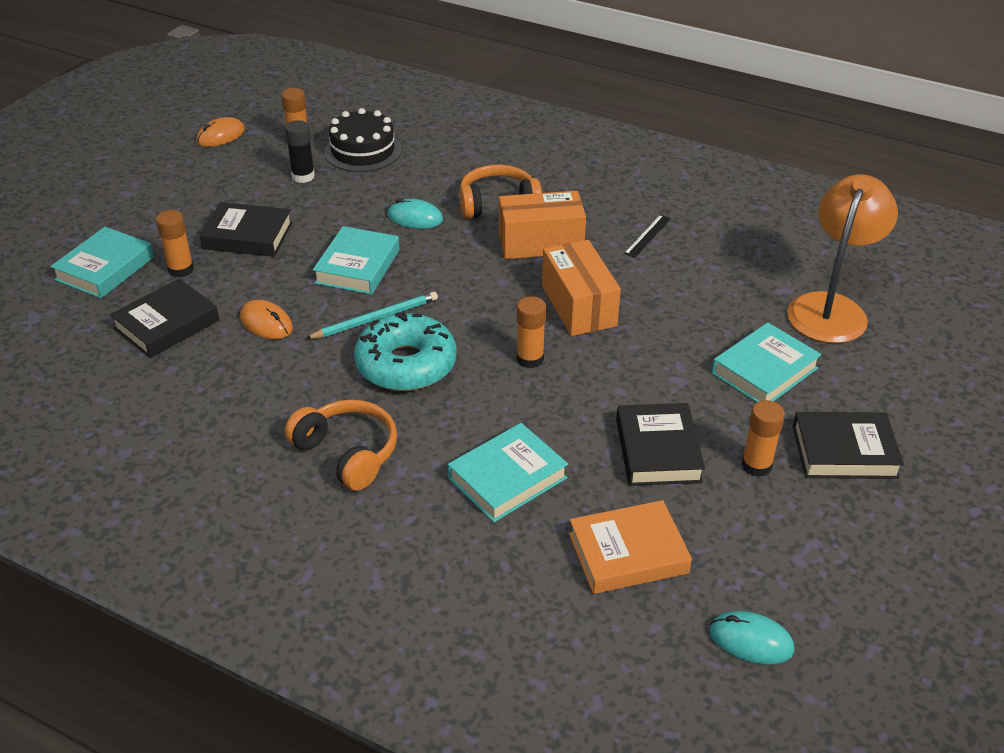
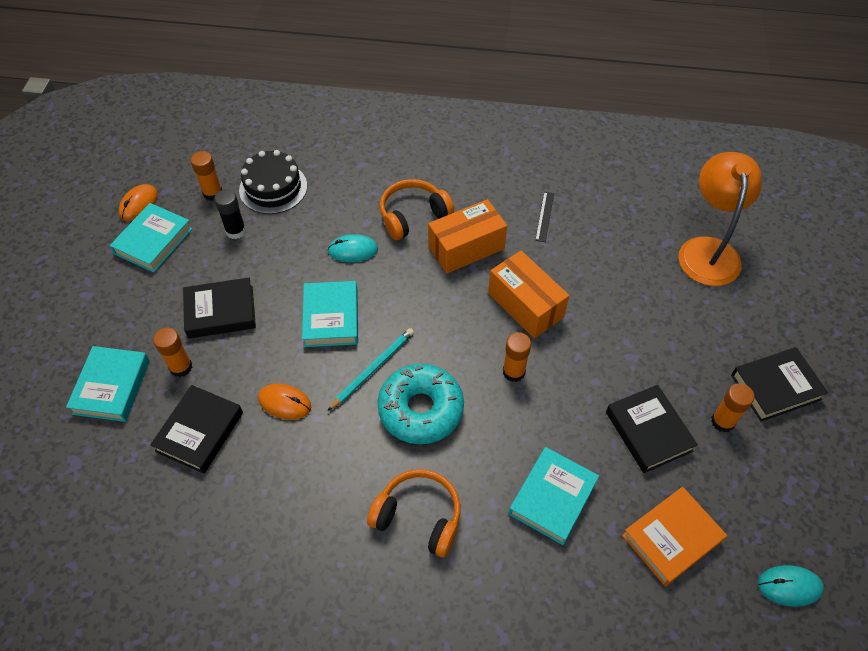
camera: 20 degrees left, 15 degrees up
(764, 371) = (688, 327): turquoise book -> turquoise book (153, 241)

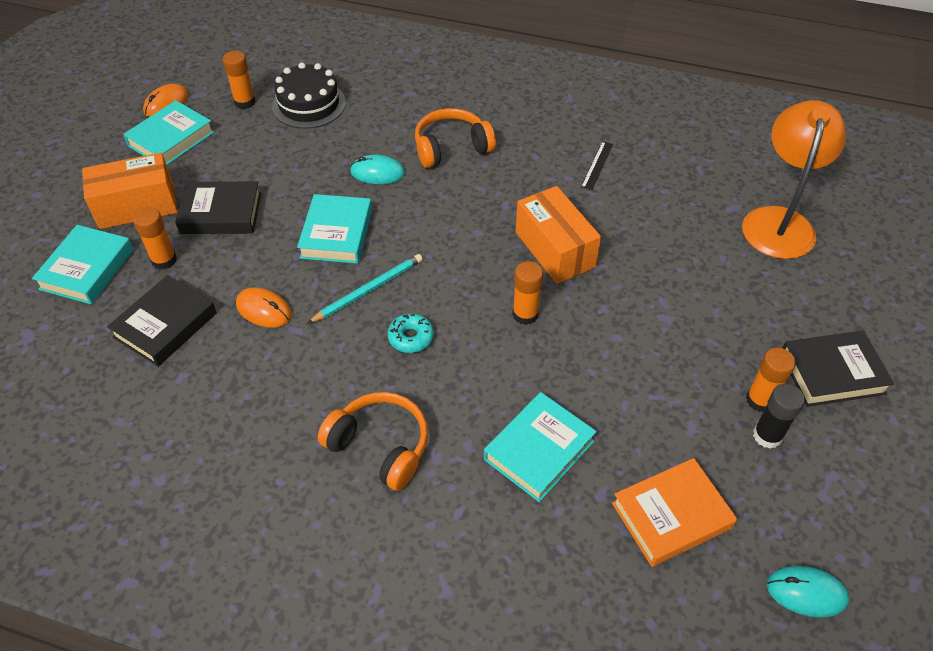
camera: 10 degrees right, 5 degrees down
(235, 231) = (258, 140): black glue stick -> black glue stick (767, 436)
(421, 409) = (411, 337): turquoise donut -> turquoise donut, size x0.47
(466, 248) = (502, 185): orange box -> orange box (137, 206)
(648, 431) = (668, 397): black book -> none

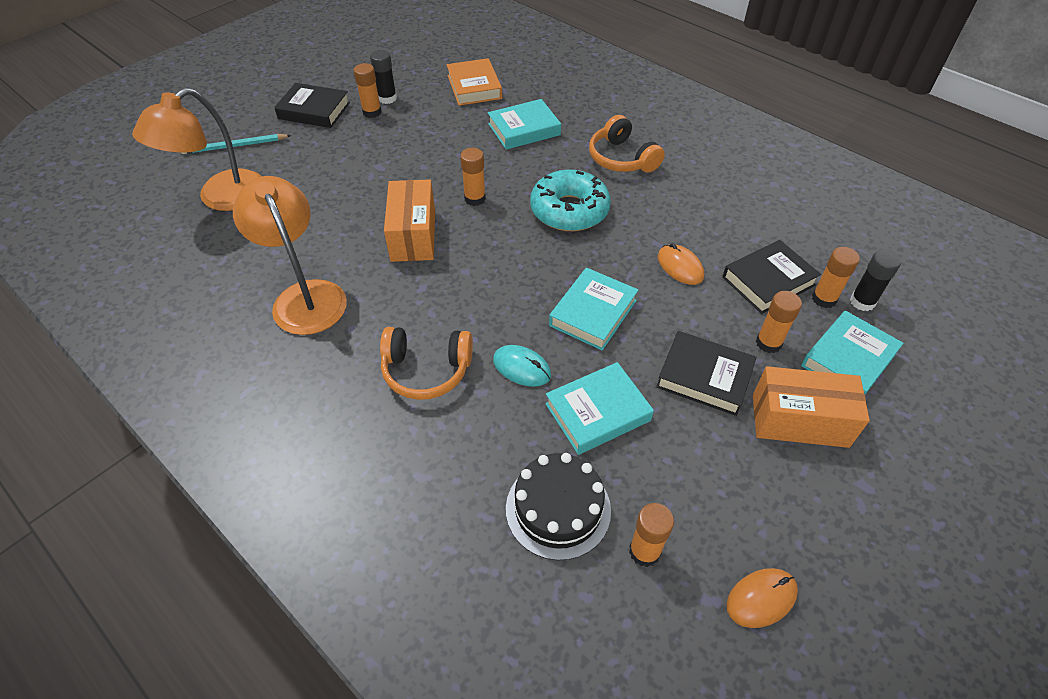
camera: 155 degrees left, 0 degrees up
(62, 335) = (862, 302): none -> black glue stick
(105, 324) = (824, 299): none -> orange glue stick
(171, 139) = (756, 517): turquoise book -> turquoise book (597, 412)
(369, 290) = (585, 254): turquoise pencil -> turquoise pencil (235, 146)
(411, 337) = (569, 210): turquoise donut -> turquoise donut, size x2.12
(597, 165) = (305, 296): black ruler -> orange lamp
(671, 515) = (474, 87): orange book -> orange book turned 75 degrees clockwise
(806, 592) = (437, 50): turquoise mouse -> none

